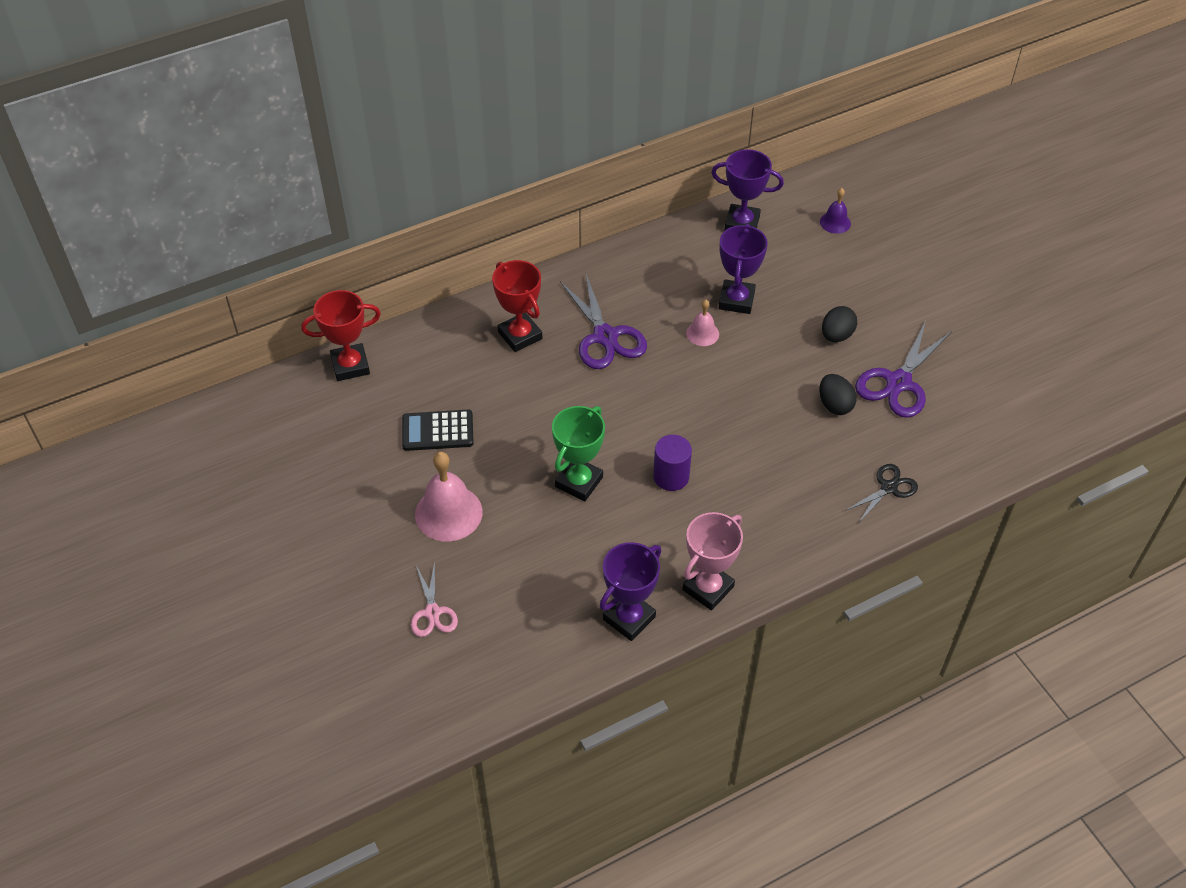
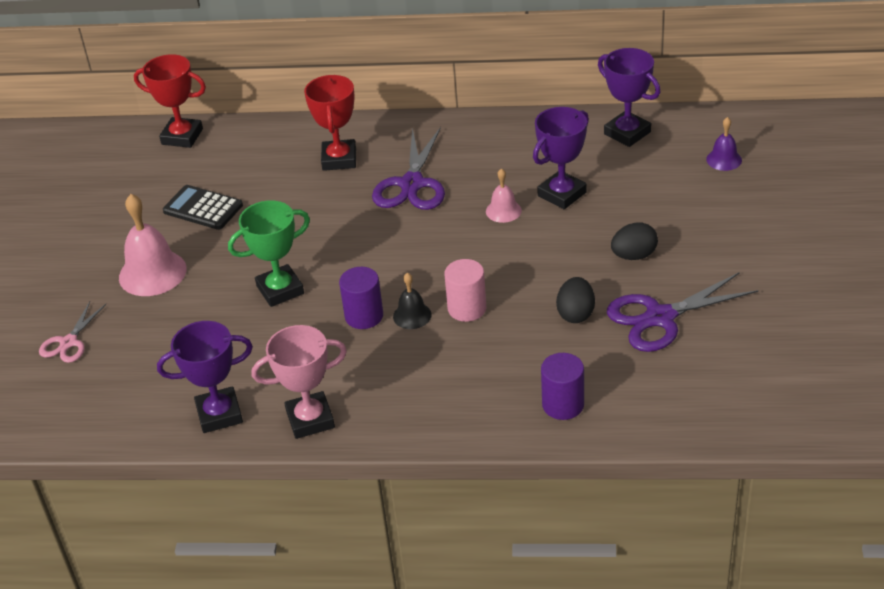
camera: 35 degrees right, 10 degrees down
(709, 459) = (412, 315): none -> black bell
(748, 435) = (467, 308): none -> pink cylinder
(888, 488) = (563, 405): black scissors -> purple cylinder

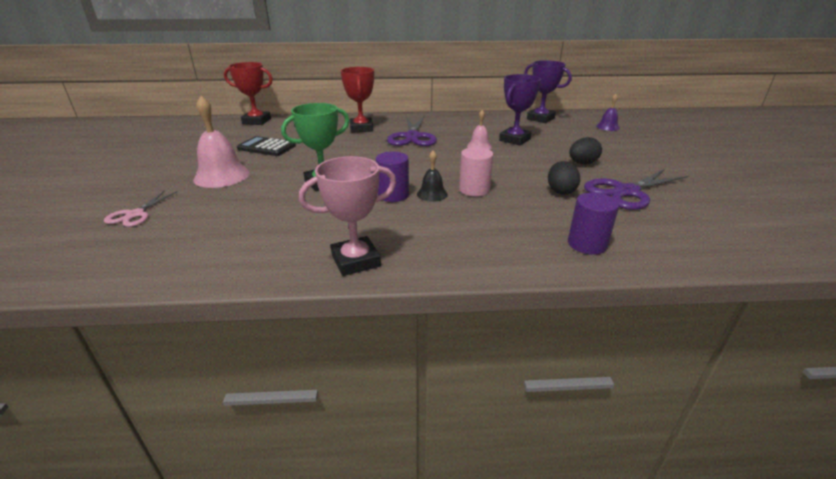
camera: 10 degrees left, 10 degrees down
(219, 414) = (266, 259): purple trophy -> none

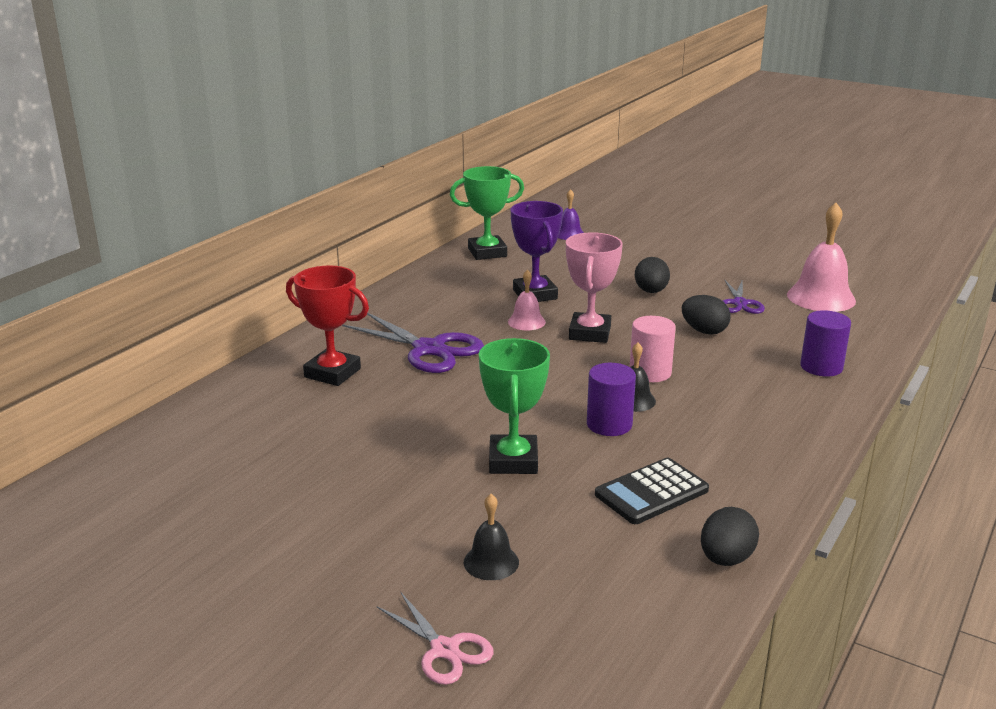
camera: 55 degrees left, 5 degrees down
(219, 204) = (491, 562): none -> black bell
(222, 176) = (377, 541): pink bell -> pink bell (821, 297)
(256, 121) = (132, 453): red trophy -> none
(266, 147) = (297, 473): black calculator -> black calculator (651, 492)
(268, 270) = (726, 559): none -> black egg
(356, 261) = (751, 496): pink trophy -> pink trophy (589, 333)
(540, 119) = (487, 252): purple trophy -> green trophy
(626, 192) = (740, 303): purple scissors -> purple scissors, size x0.58

